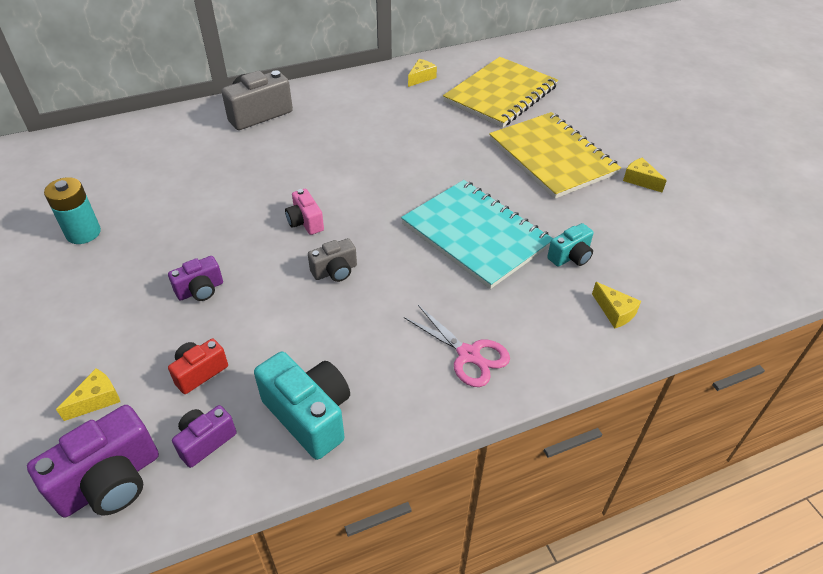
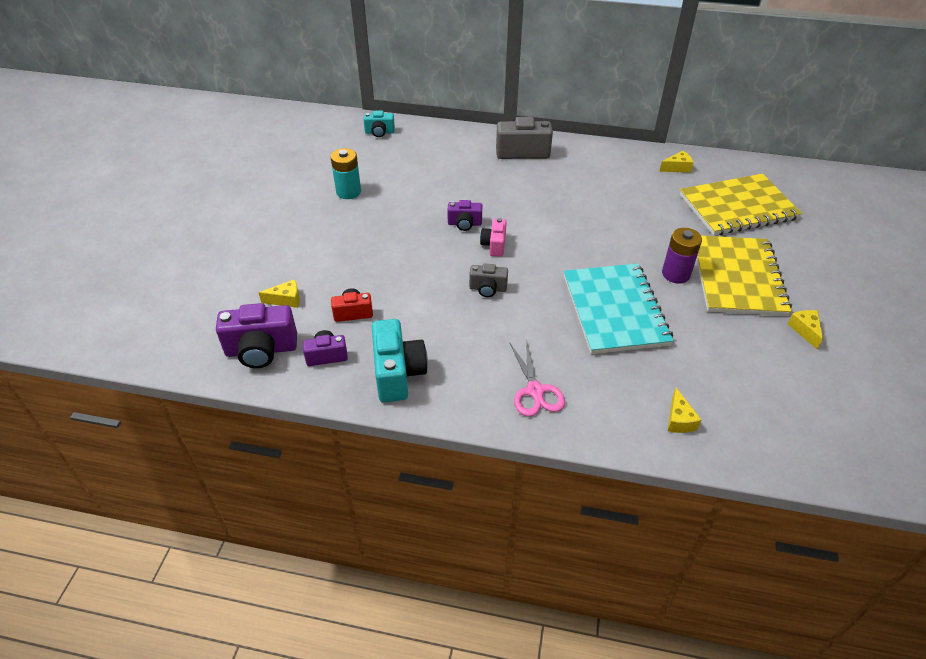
camera: 35 degrees right, 0 degrees up
(200, 290) = (391, 261): purple camera -> purple camera (464, 224)
(500, 176) = (676, 274): none -> purple battery
(570, 256) = (680, 361): turquoise camera -> turquoise camera (379, 132)

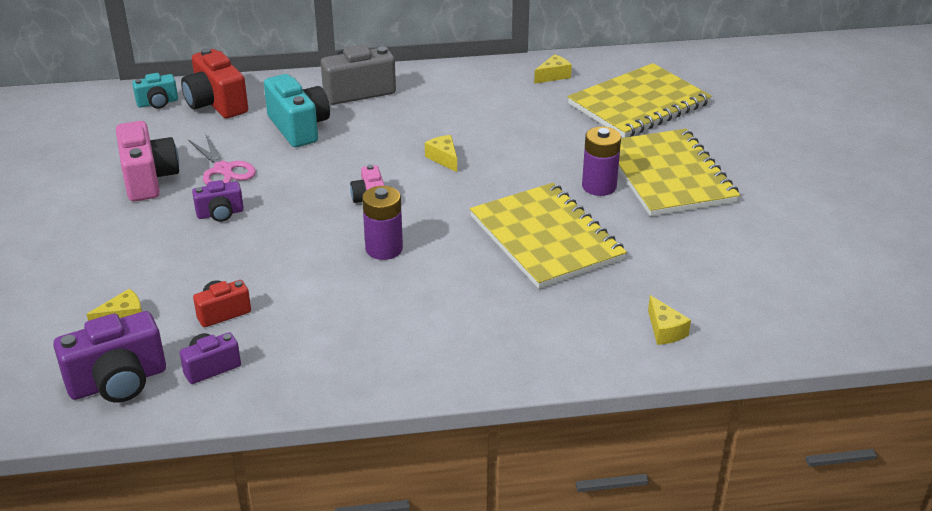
camera: 20 degrees left, 10 degrees down
(348, 192) = (148, 179): turquoise battery -> pink camera
(398, 373) = (313, 364): turquoise camera -> turquoise camera (299, 127)
(418, 141) = (216, 104): none -> red camera
(464, 224) = (321, 185): purple camera -> purple camera (220, 214)
(488, 289) = (384, 249): grey camera -> purple battery
(535, 391) = (490, 342): pink scissors -> pink scissors (223, 169)
(614, 310) = (546, 238): turquoise notebook -> yellow notebook
(804, 330) = (761, 212): yellow cheese -> yellow cheese (443, 158)

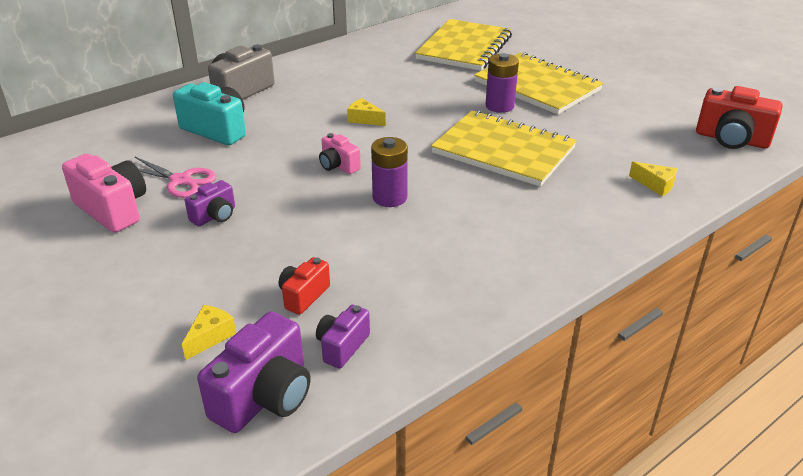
camera: 30 degrees left, 0 degrees up
(157, 103) = (59, 146): turquoise camera -> none
(216, 104) = (119, 132): red camera -> red camera (731, 139)
(553, 76) = (384, 44): yellow cheese -> none

